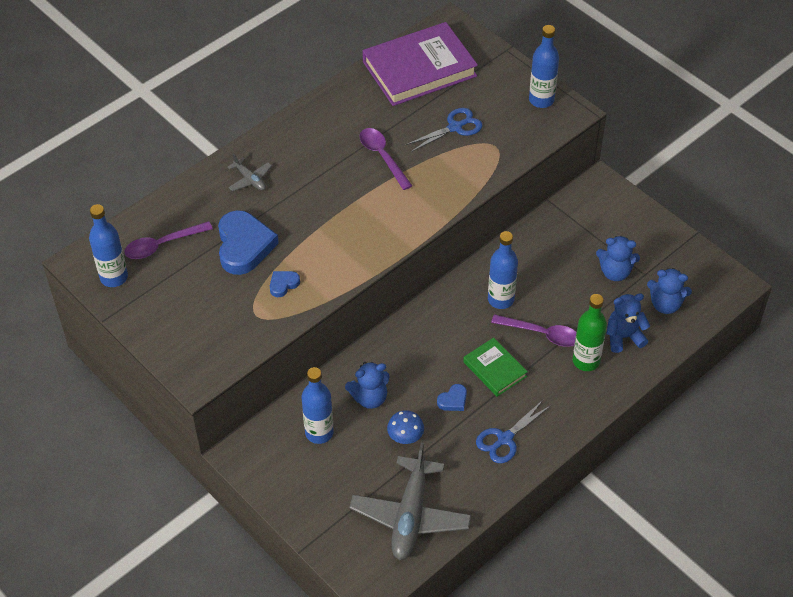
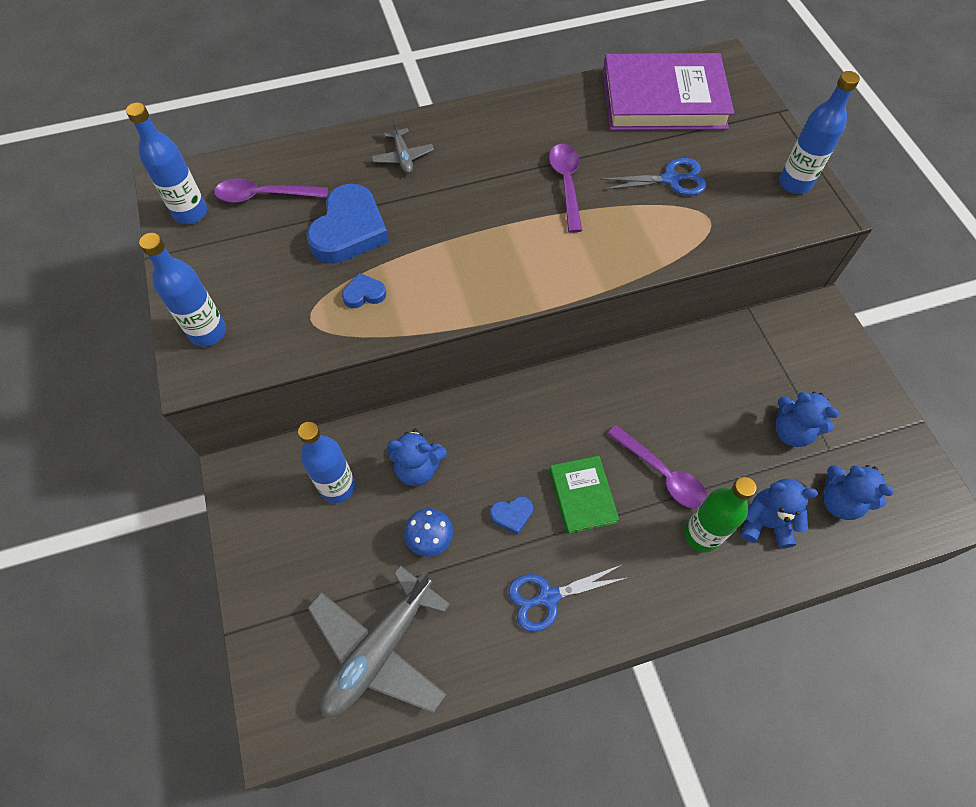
camera: 25 degrees right, 10 degrees up
(500, 299) = (633, 409): blue bottle -> blue bottle (208, 332)

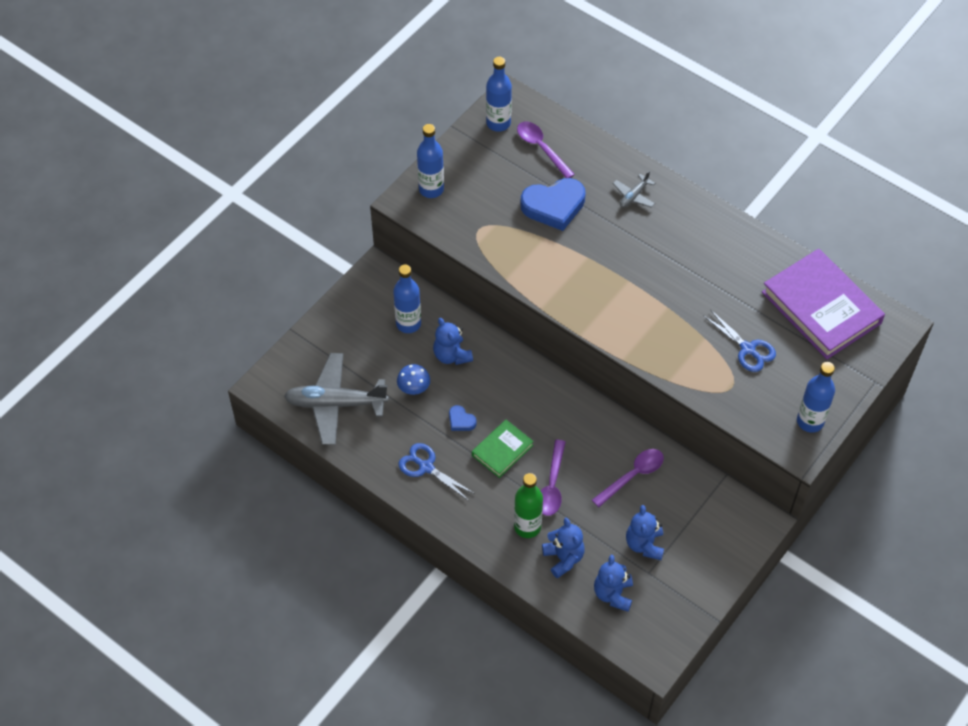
camera: 55 degrees right, 5 degrees down
(364, 294) = (516, 243): blue heart -> none
(566, 184) = (690, 294): purple spoon -> purple spoon (632, 476)

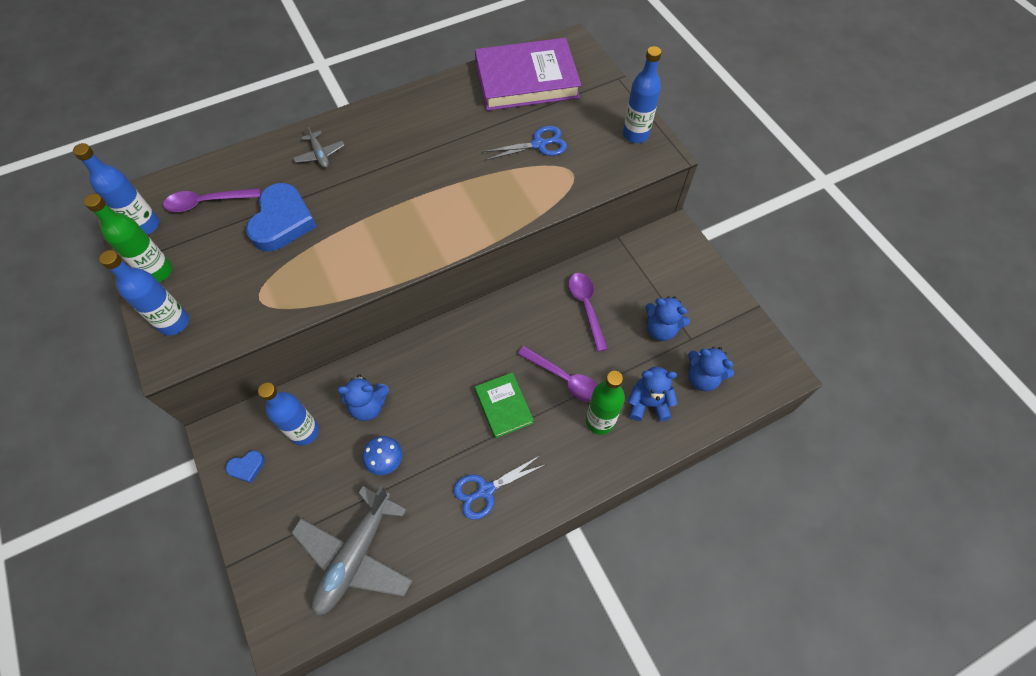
camera: 65 degrees left, 5 degrees up
(461, 421) = (449, 430): blue heart -> blue heart (247, 467)
(465, 155) = (158, 271): none -> green bottle

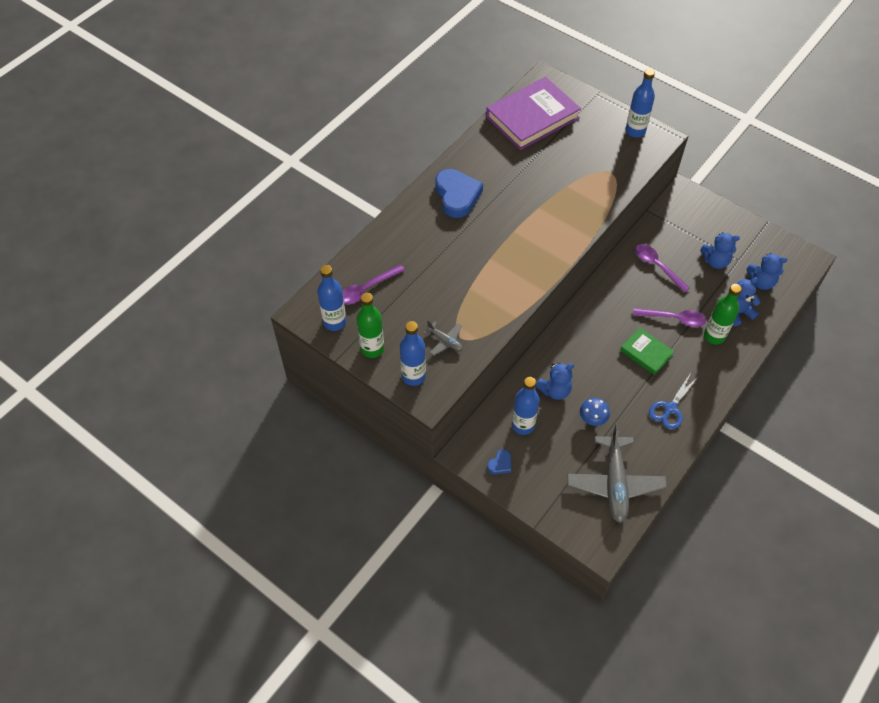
camera: 25 degrees left, 5 degrees down
(282, 221) = (434, 281): blue heart -> blue heart (457, 196)
(320, 154) = (423, 225): grey plane -> grey plane (445, 341)
(539, 144) = (574, 161): blue scissors -> none

